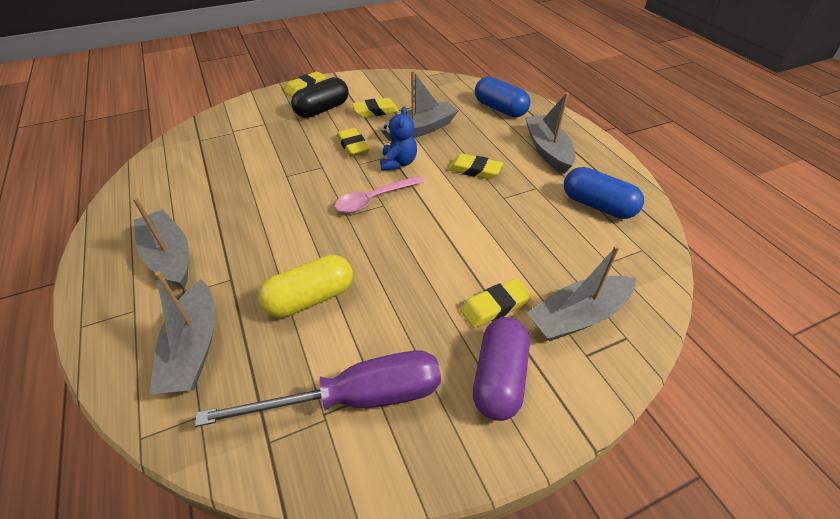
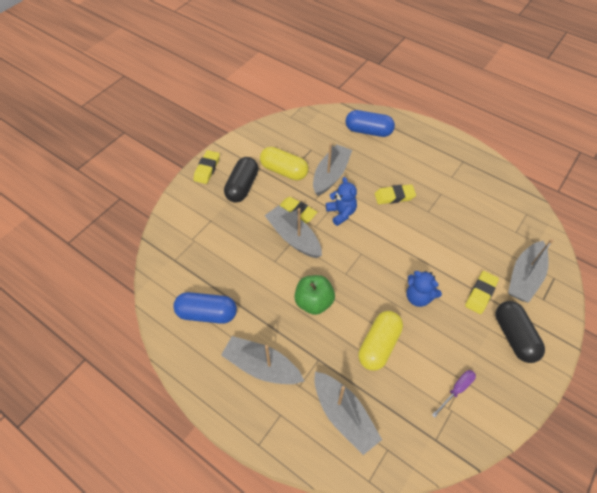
camera: 30 degrees left, 10 degrees up
(285, 225) = (314, 302): none -> green apple
(355, 398) = (456, 390): purple screwdriver -> purple screwdriver, size x0.44
(374, 199) = (352, 252): pink spoon -> none
(375, 111) = (284, 171): yellow eraser -> yellow capsule
(408, 273) = (418, 297): none -> blue teddy bear
(499, 378) = (514, 336): purple capsule -> black capsule
(547, 150) = (425, 158): grey boat -> grey boat (293, 237)
(597, 205) = (484, 192): blue capsule -> blue capsule (207, 313)

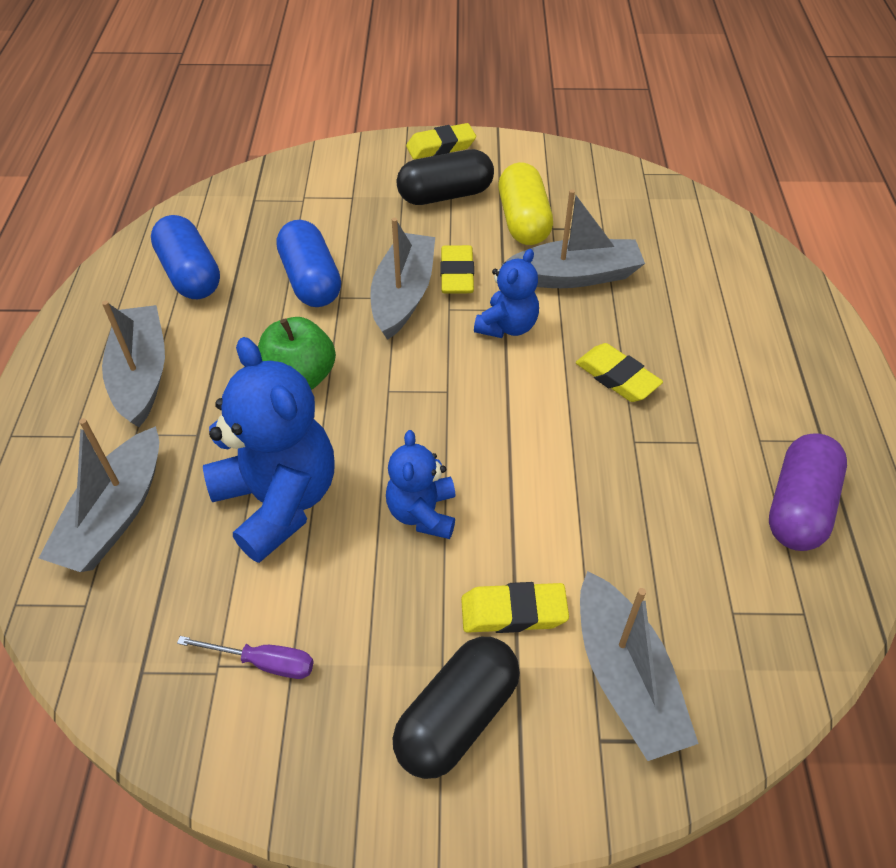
camera: 55 degrees right, 5 degrees down
(368, 131) = (729, 275): blue capsule -> blue capsule (311, 280)
(379, 345) = (278, 501): yellow capsule -> blue teddy bear
(485, 186) = (799, 506): none -> purple capsule
(524, 277) = (625, 678): grey boat -> grey boat turned 105 degrees counterclockwise

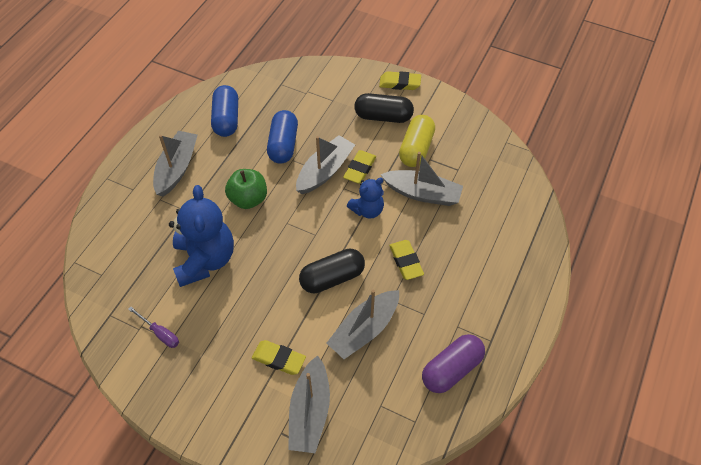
camera: 25 degrees right, 5 degrees up
(115, 515) = (132, 237): grey boat -> grey boat (364, 330)
(422, 513) = (266, 293): blue teddy bear -> none
(457, 717) = (226, 394): black capsule -> black capsule (332, 278)

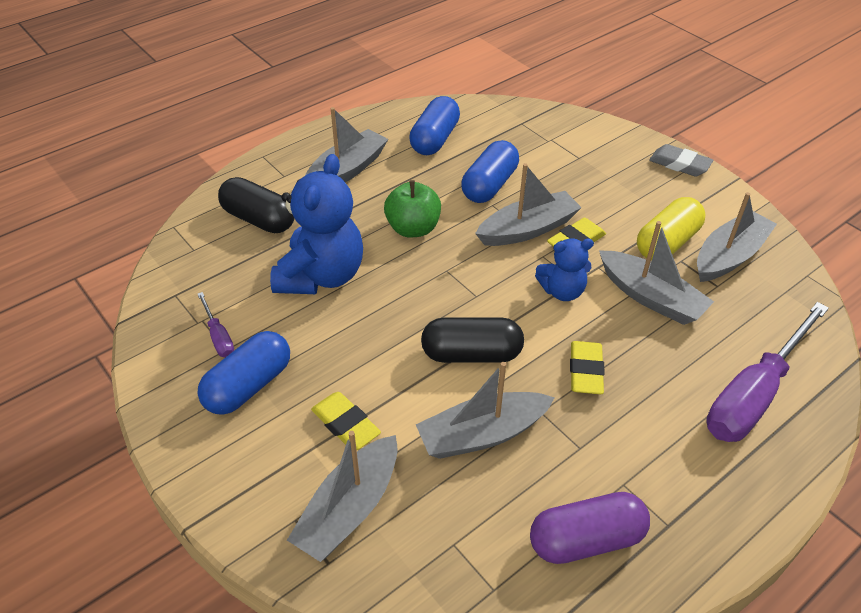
camera: 25 degrees right, 10 degrees down
(201, 360) = (249, 386): none -> blue capsule
(383, 117) = (638, 194): black capsule -> black capsule (259, 219)
(400, 83) = (679, 164): yellow eraser -> grey eraser
(457, 145) = (729, 256): none -> grey boat
(505, 237) = (754, 394): none -> purple screwdriver

